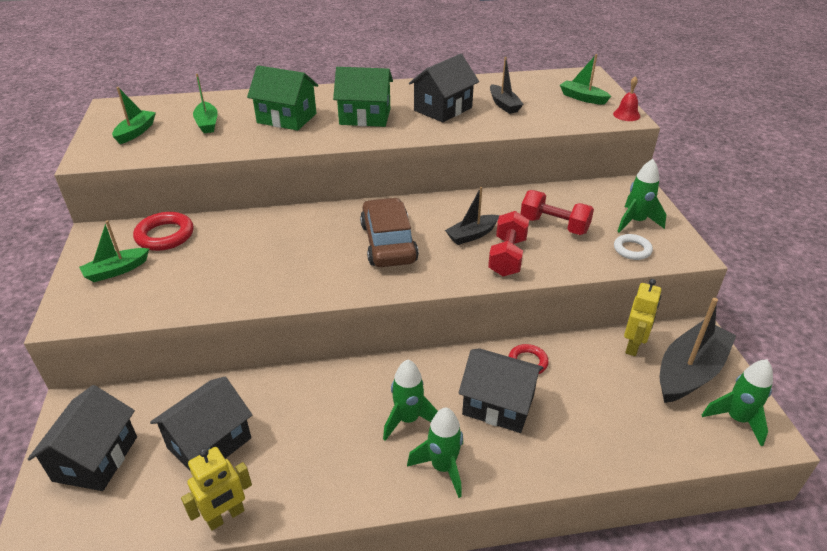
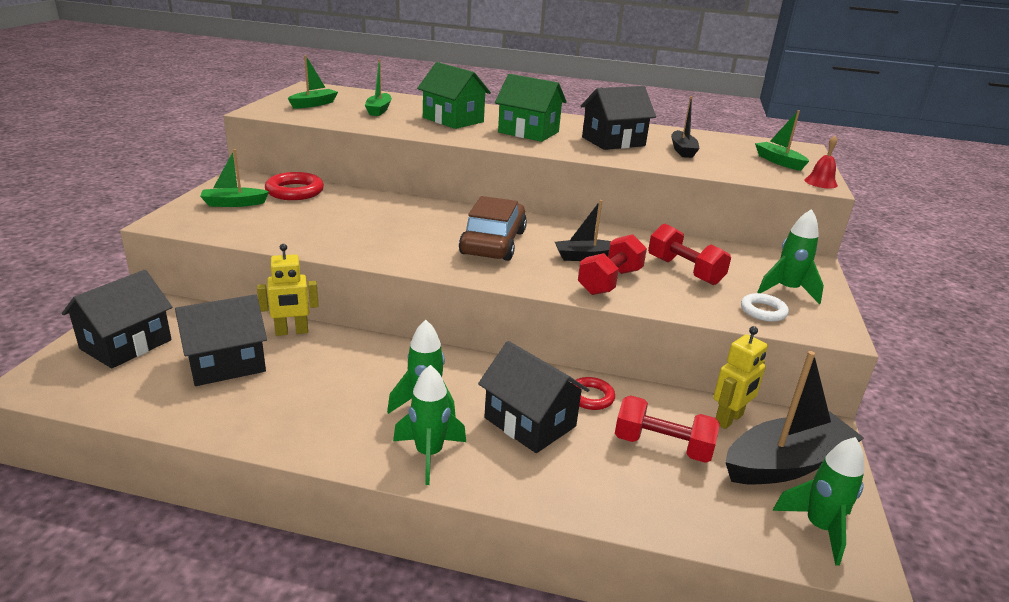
camera: 20 degrees right, 10 degrees down
(226, 516) = (194, 421): yellow robot -> yellow robot (292, 332)
(603, 389) = (662, 446): none -> red dumbbell

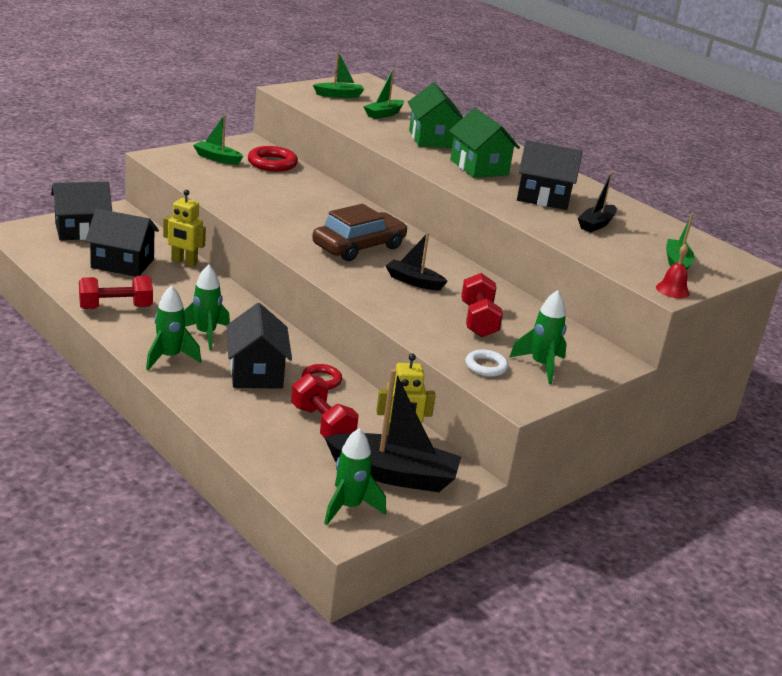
camera: 35 degrees right, 0 degrees up
(610, 282) = (399, 302): red dumbbell -> red dumbbell (116, 307)

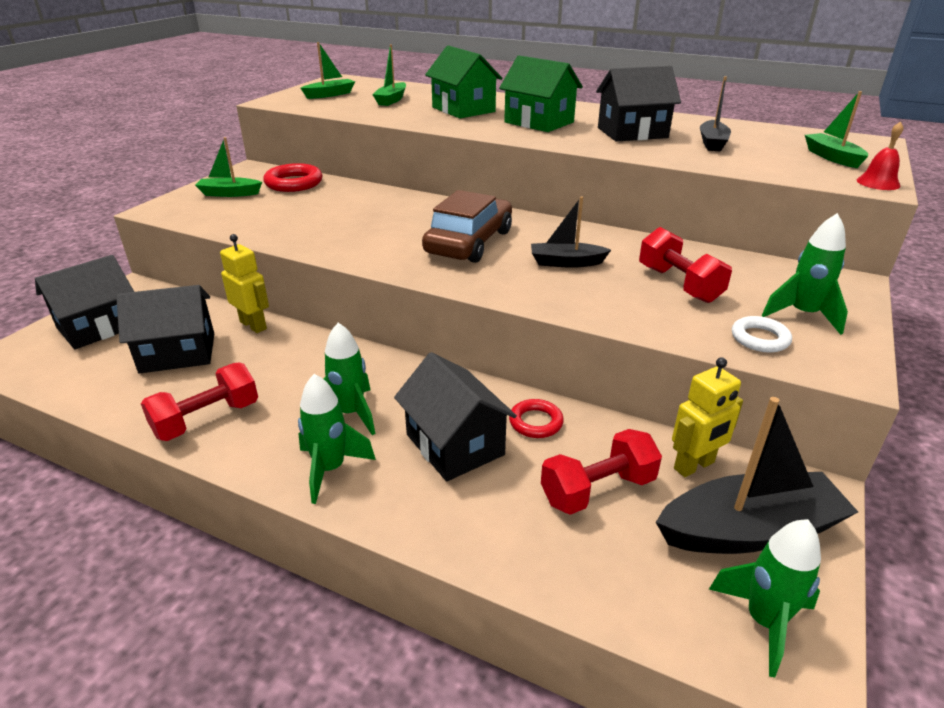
camera: 20 degrees left, 5 degrees up
(184, 262) = (253, 325): yellow robot -> yellow robot turned 135 degrees counterclockwise
(322, 424) = (598, 490): red dumbbell -> red dumbbell turned 60 degrees counterclockwise

